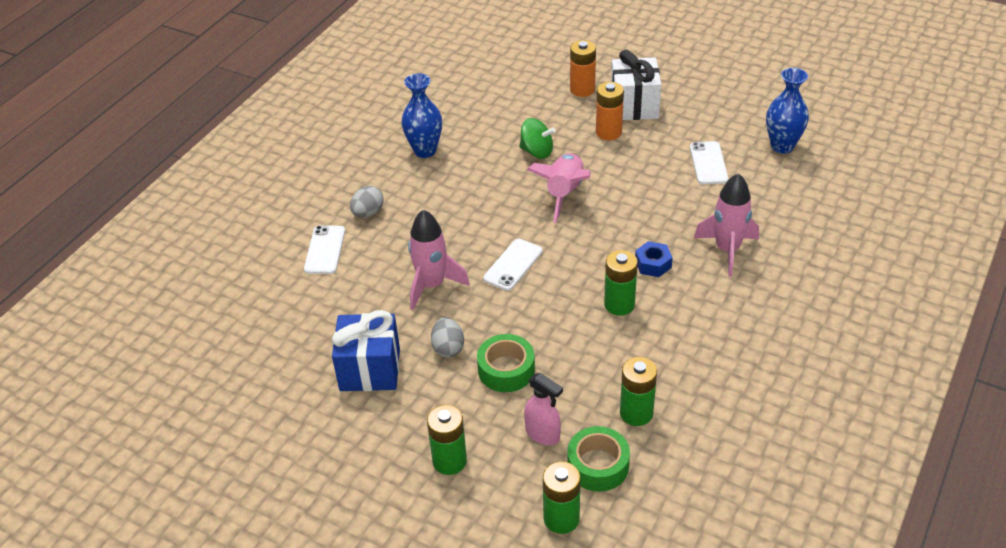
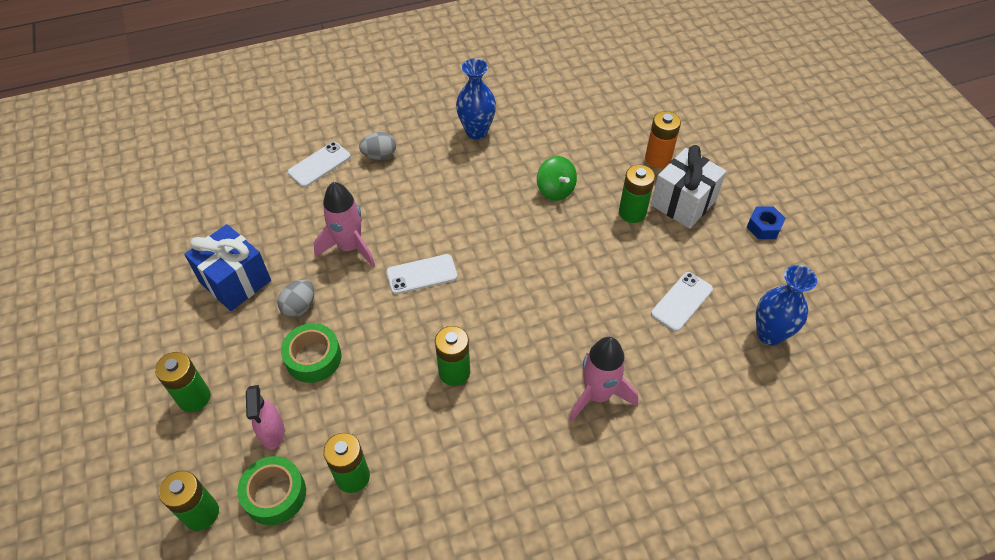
camera: 40 degrees right, 10 degrees up
(564, 193) = (532, 242): pink rocket -> none
(608, 132) = (632, 212): orange battery -> green battery
(653, 264) = (523, 358): blue nut -> blue nut (764, 227)

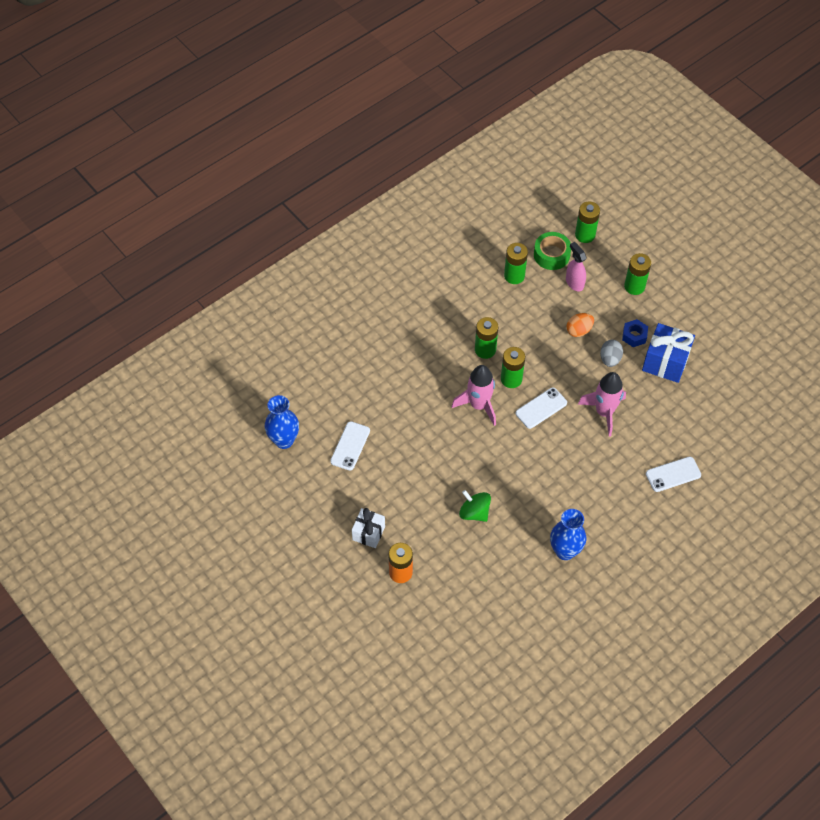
camera: 160 degrees right, 5 degrees up
(313, 358) = (579, 330): green tape -> orange egg
(319, 165) = (673, 474): white phone -> white phone turned 45 degrees clockwise
(379, 155) = (631, 499): grey egg -> none
(597, 395) = (389, 364): pink rocket -> pink rocket (479, 405)
(632, 212) = (406, 510): green battery -> green battery (511, 379)
(683, 203) = (368, 533): white gift -> white gift, size x0.63
(764, 227) = (300, 530): blue nut -> blue nut (634, 336)

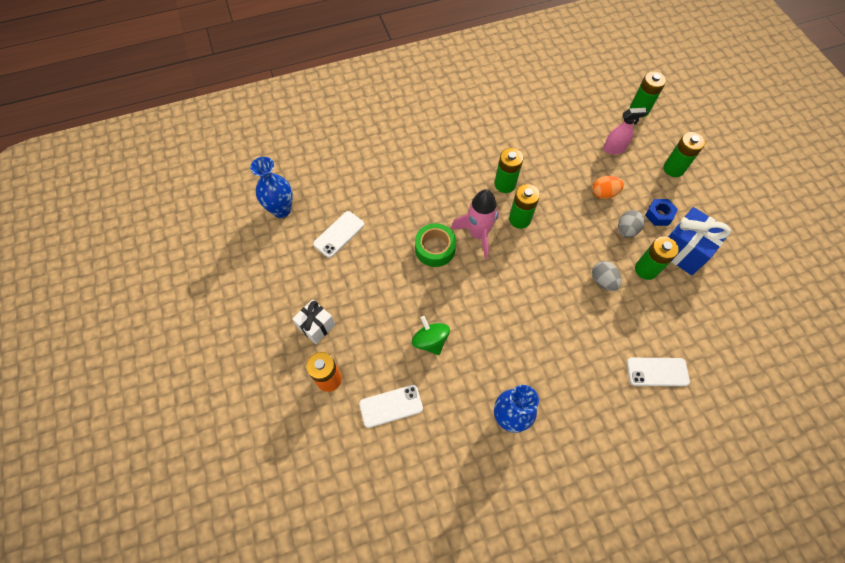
camera: 20 degrees right, 5 degrees up
(514, 276) = (558, 126): green battery -> green battery (646, 269)
(541, 408) = (539, 256): white phone -> white phone (391, 406)
(551, 255) = (601, 118): green tape -> green tape (435, 249)
(574, 283) = (614, 149): pink spray bottle -> pink spray bottle turned 90 degrees clockwise
(604, 412) = (602, 281): pink rocket -> grey egg

